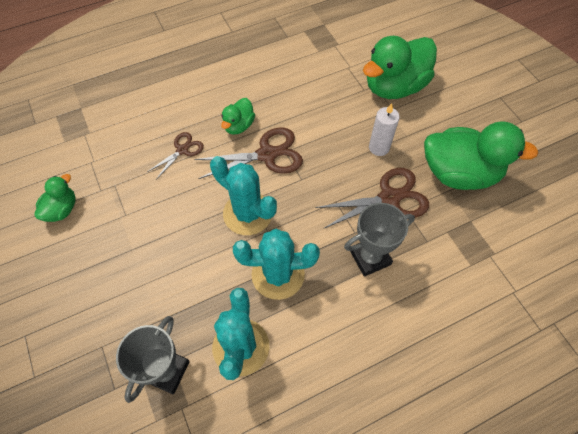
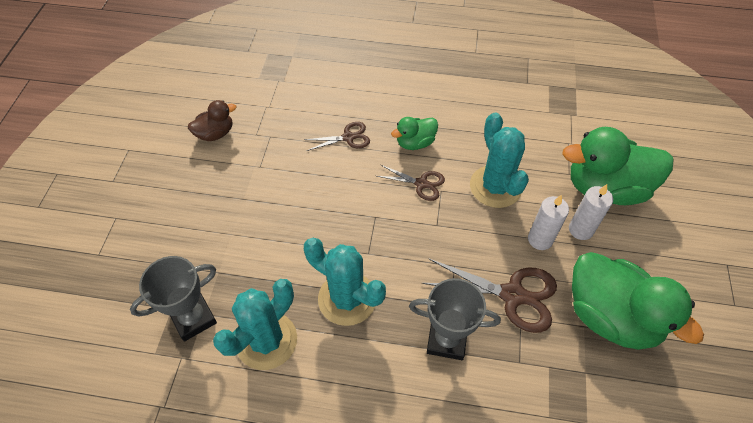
camera: 35 degrees right, 5 degrees down
(62, 209) = (215, 133): green duck -> brown duck
(247, 213) = (362, 227): turquoise cactus -> turquoise cactus (495, 187)
(267, 154) = (421, 184): brown scissors -> brown scissors, size x0.58
(399, 125) = (581, 229): none -> white candle

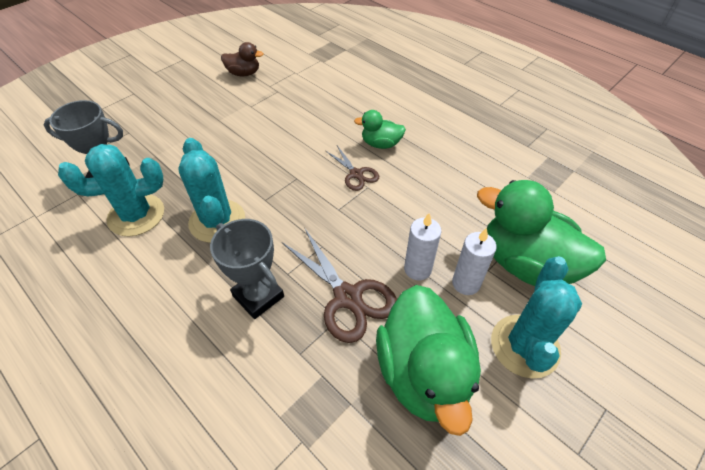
camera: 35 degrees right, 5 degrees down
(348, 137) = (332, 117): brown scissors -> none
(495, 187) = (417, 208): turquoise cactus -> turquoise cactus (524, 346)

